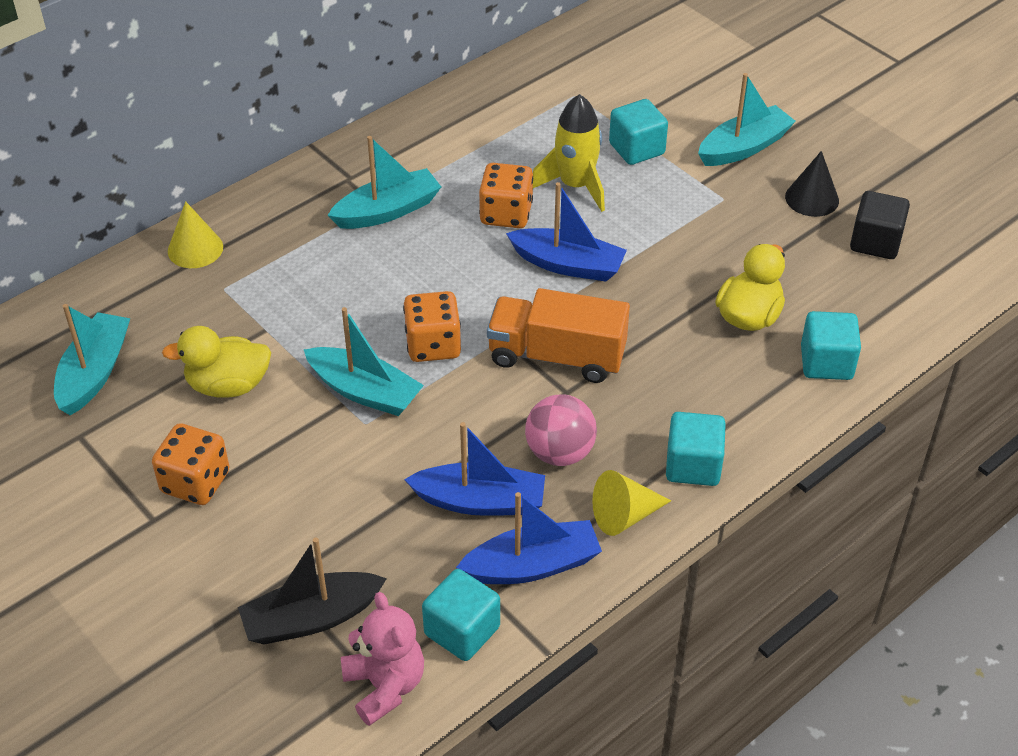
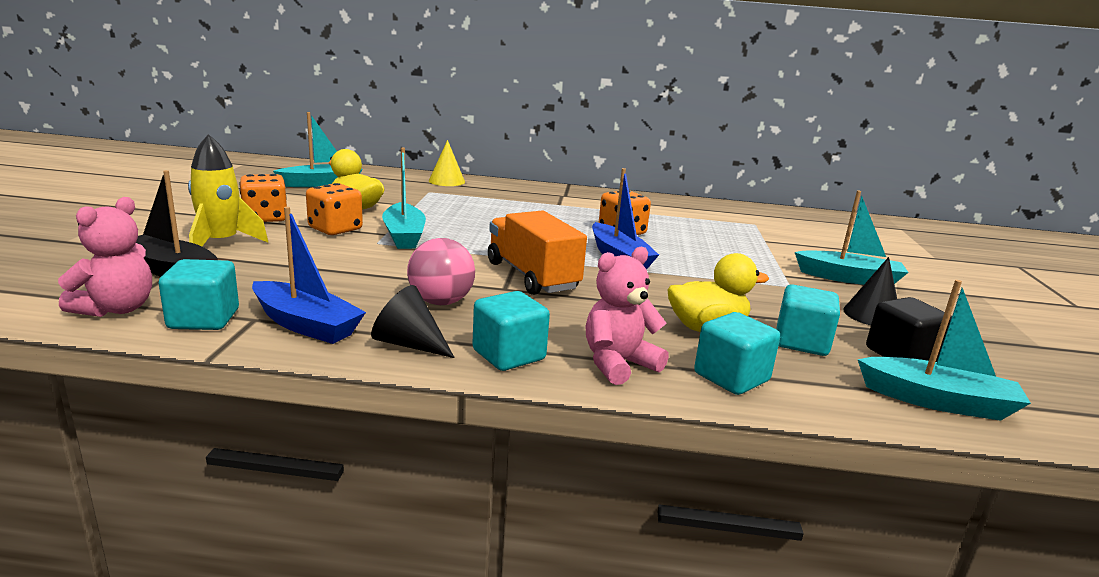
camera: 45 degrees right, 25 degrees down
(387, 211) = (559, 207): turquoise boat -> turquoise boat (937, 401)
(433, 345) = (475, 242): orange dice -> orange dice (335, 229)
(480, 501) = (352, 290): blue boat -> none
(575, 185) = (688, 242): yellow rocket -> yellow rocket (221, 243)
(624, 516) = (409, 344): yellow cone -> black cone
(636, 149) = (760, 249): turquoise cube -> turquoise cube (801, 342)
(758, 411) = (618, 364): none -> pink teddy bear

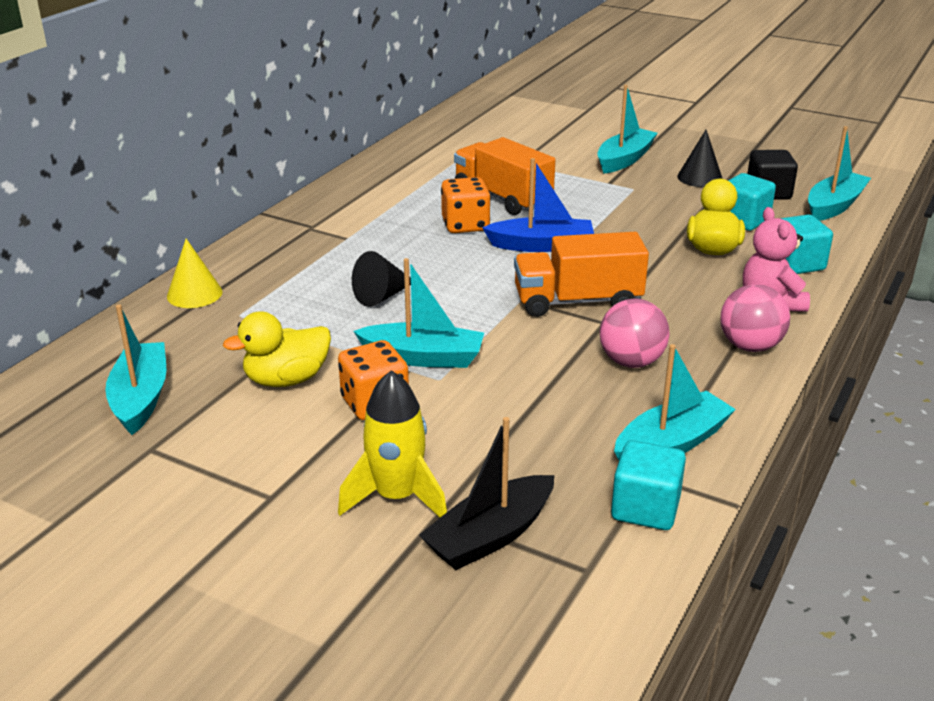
camera: 65 degrees left, 10 degrees up
(117, 309) = (604, 572): pink teddy bear -> none
(265, 218) = (298, 457): orange dice -> none
(306, 325) = (671, 444): blue boat -> turquoise boat
(409, 344) = (722, 391): black cone -> black cone (382, 296)
(509, 355) = (750, 346): turquoise cube -> pink ball
(688, 239) = (502, 197): none -> orange truck

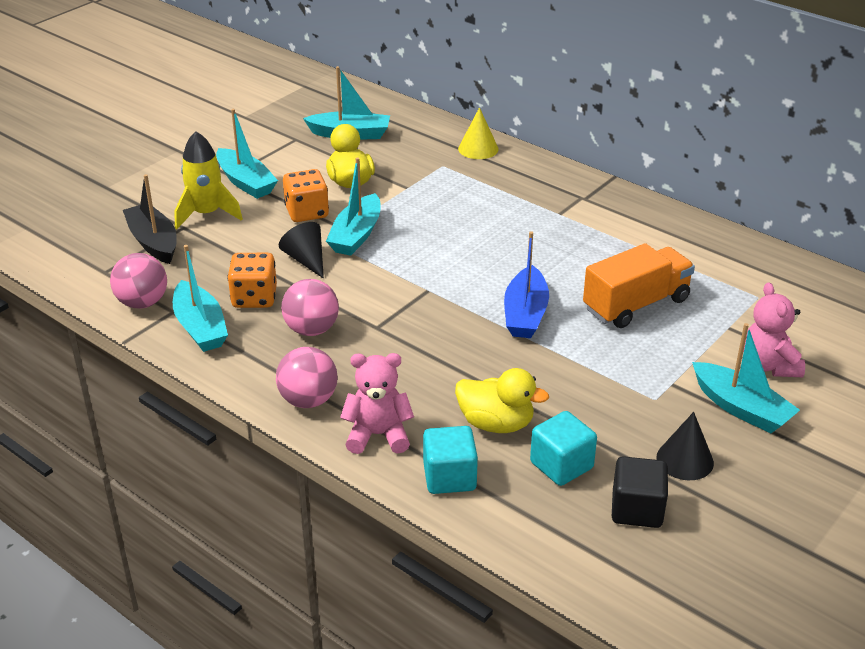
camera: 100 degrees right, 5 degrees up
(382, 296) = (453, 224): black cone -> black cone (306, 260)
(465, 225) = (575, 276): orange dice -> orange dice (254, 298)
(564, 150) = (769, 365): none -> pink teddy bear
(577, 301) = (415, 318): orange truck -> none
(645, 508) = (142, 303): turquoise cube -> pink ball
(834, 206) = (591, 559): turquoise boat -> turquoise boat (246, 182)

